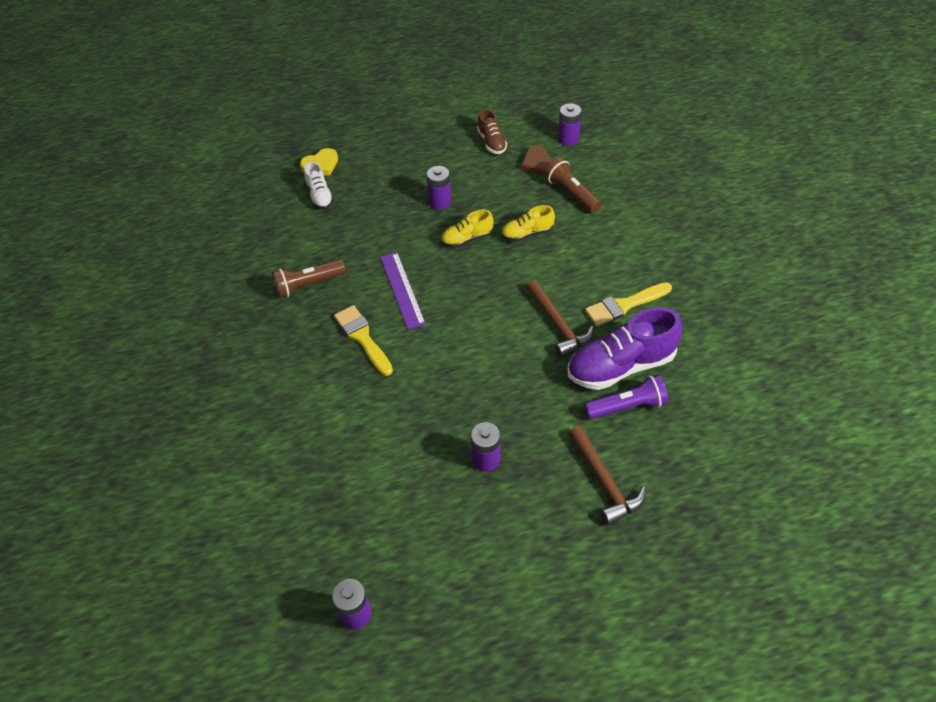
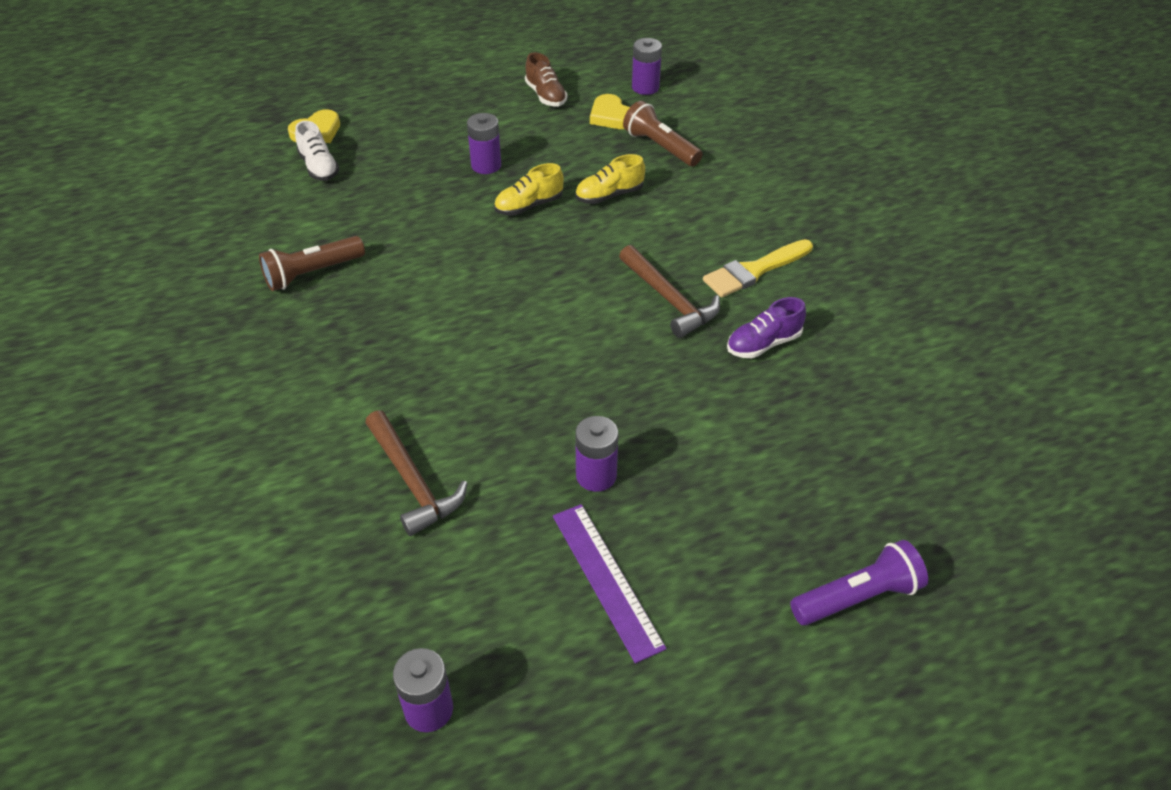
camera: 10 degrees left, 5 degrees down
(363, 338) = (398, 334): yellow brush -> none
(402, 290) = (447, 271): purple ruler -> purple ruler (606, 579)
(538, 164) = (611, 116): brown heart -> yellow heart
(604, 481) = (769, 490): brown hammer -> brown hammer (412, 481)
(621, 366) = (763, 344): purple shoe -> purple shoe, size x0.53
(627, 406) = (781, 392): purple flashlight -> purple flashlight (857, 597)

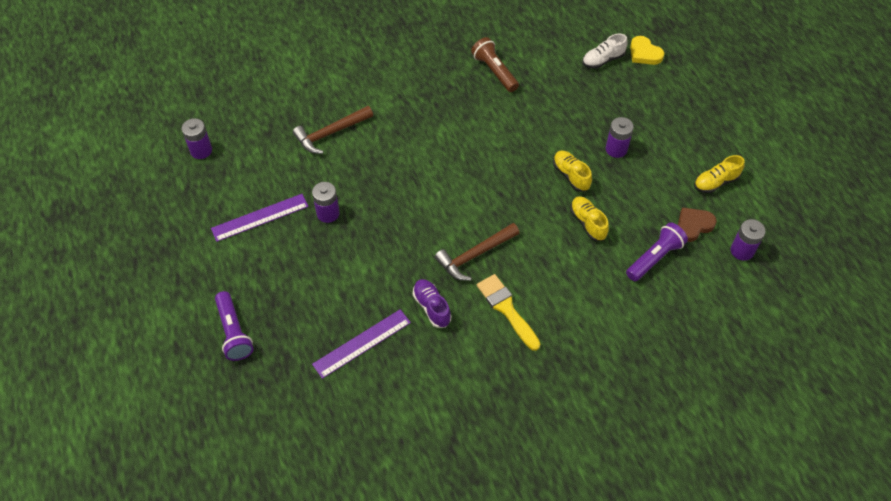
camera: 90 degrees right, 10 degrees up
(546, 96) = (716, 182): brown shoe -> yellow shoe
(611, 116) = (693, 225): yellow heart -> brown heart
(660, 147) = (654, 258): brown flashlight -> purple flashlight
(840, 420) = (362, 343): none -> purple ruler

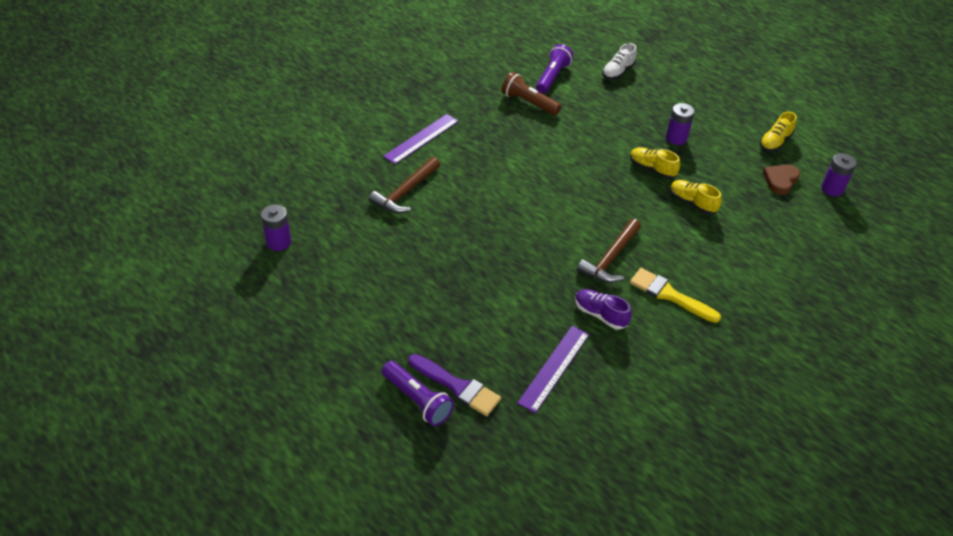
camera: 25 degrees left, 10 degrees down
(260, 217) = (379, 285): purple ruler -> purple ruler (421, 138)
(272, 331) = (457, 386): none -> purple brush
(328, 213) = (447, 262): purple battery -> none
(644, 53) = (649, 59): yellow heart -> none
(654, 258) = (766, 215): purple flashlight -> purple flashlight (552, 77)

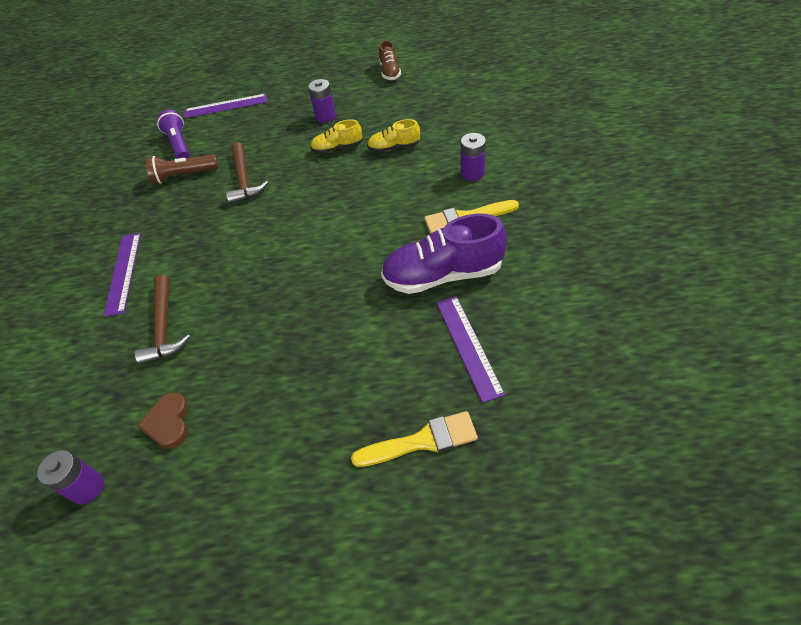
camera: 40 degrees left, 5 degrees up
(417, 400) = (407, 490): purple flashlight -> none
(457, 386) = (421, 441): purple brush -> yellow brush
(600, 315) = (443, 275): purple shoe -> purple shoe, size x1.88
(611, 258) = (394, 229): brown hammer -> brown hammer (244, 180)
(618, 72) = (226, 106): white shoe -> purple ruler
(775, 142) = (390, 72): yellow shoe -> brown shoe
(780, 180) = (425, 91): brown heart -> brown heart (169, 423)
(832, 189) = (460, 72): purple battery -> purple battery (472, 173)

